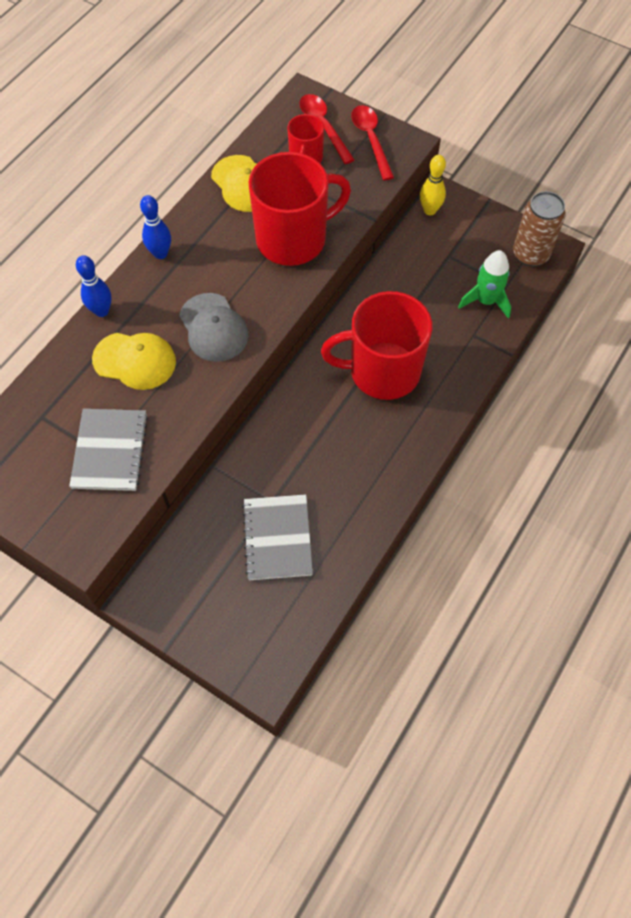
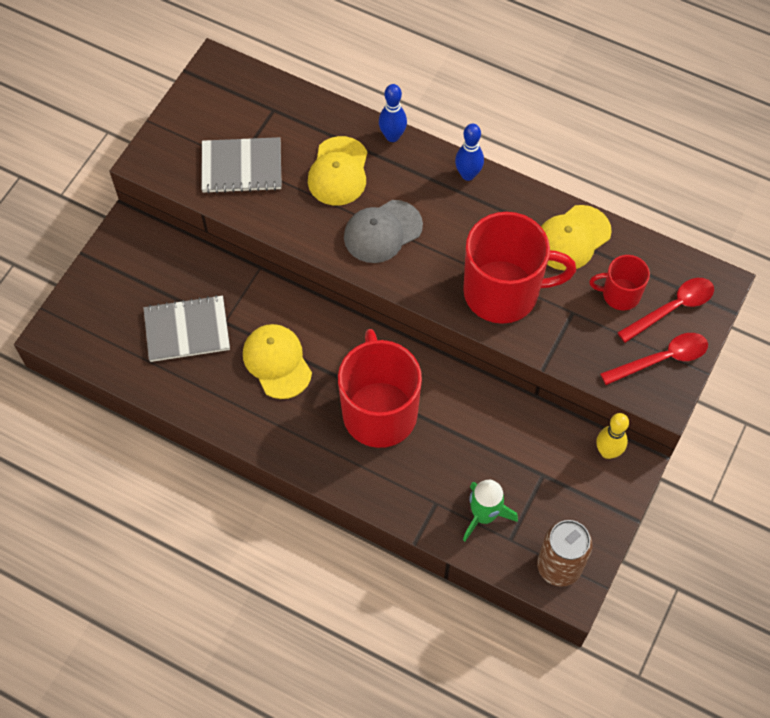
camera: 85 degrees right, 0 degrees up
(293, 239) = (504, 292): red mug -> red mug turned 60 degrees counterclockwise
(323, 454) = (277, 362): none -> yellow cap

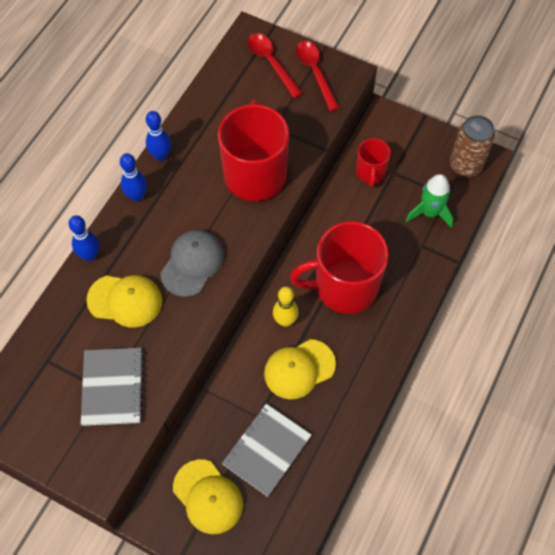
camera: 90 degrees left, 0 degrees up
(187, 330) = (267, 450): grey notebook -> grey notebook turned 45 degrees clockwise
(382, 232) = (192, 263): grey cap -> grey cap turned 120 degrees counterclockwise
(523, 195) = (161, 155): none -> blue bowling pin
(572, 238) = (205, 123): yellow cap -> yellow cap (208, 497)
(607, 452) = (372, 130): yellow bowling pin -> yellow bowling pin (285, 321)
(619, 294) = (258, 95): red mug -> red mug (370, 172)

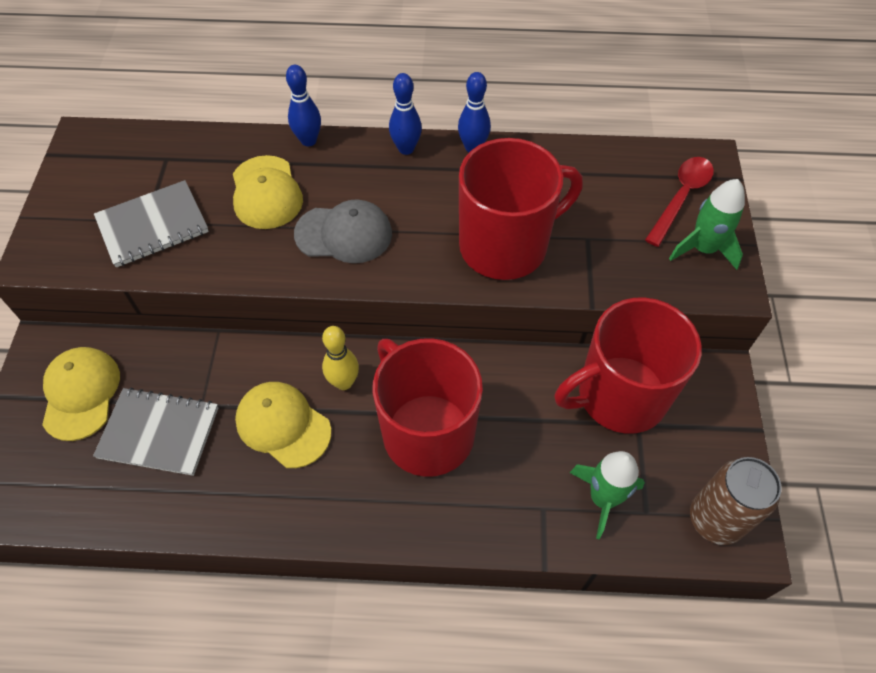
camera: 65 degrees right, 5 degrees down
(208, 497) = (81, 394): yellow cap -> yellow cap turned 150 degrees clockwise
(315, 72) = (703, 249): red spoon -> green rocket
(370, 172) = (619, 396): red mug -> red mug, size x1.97

